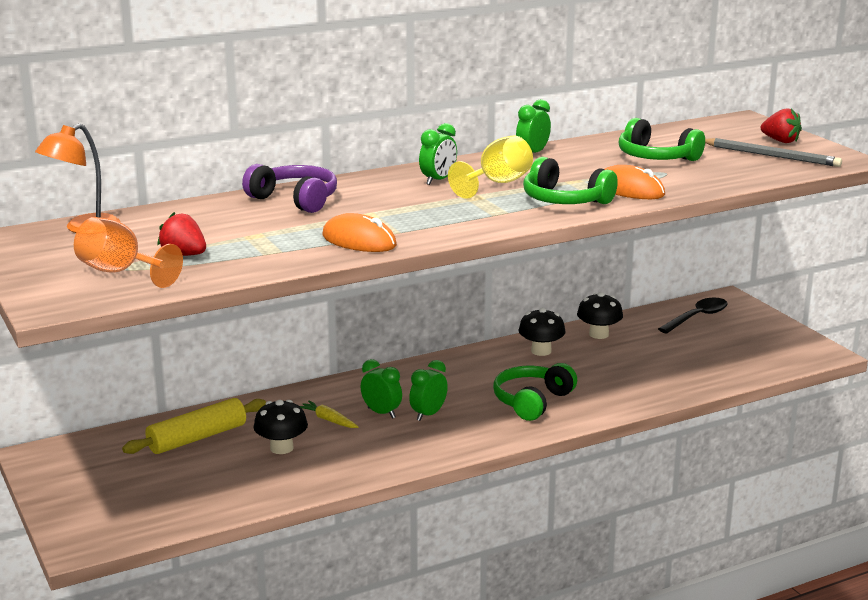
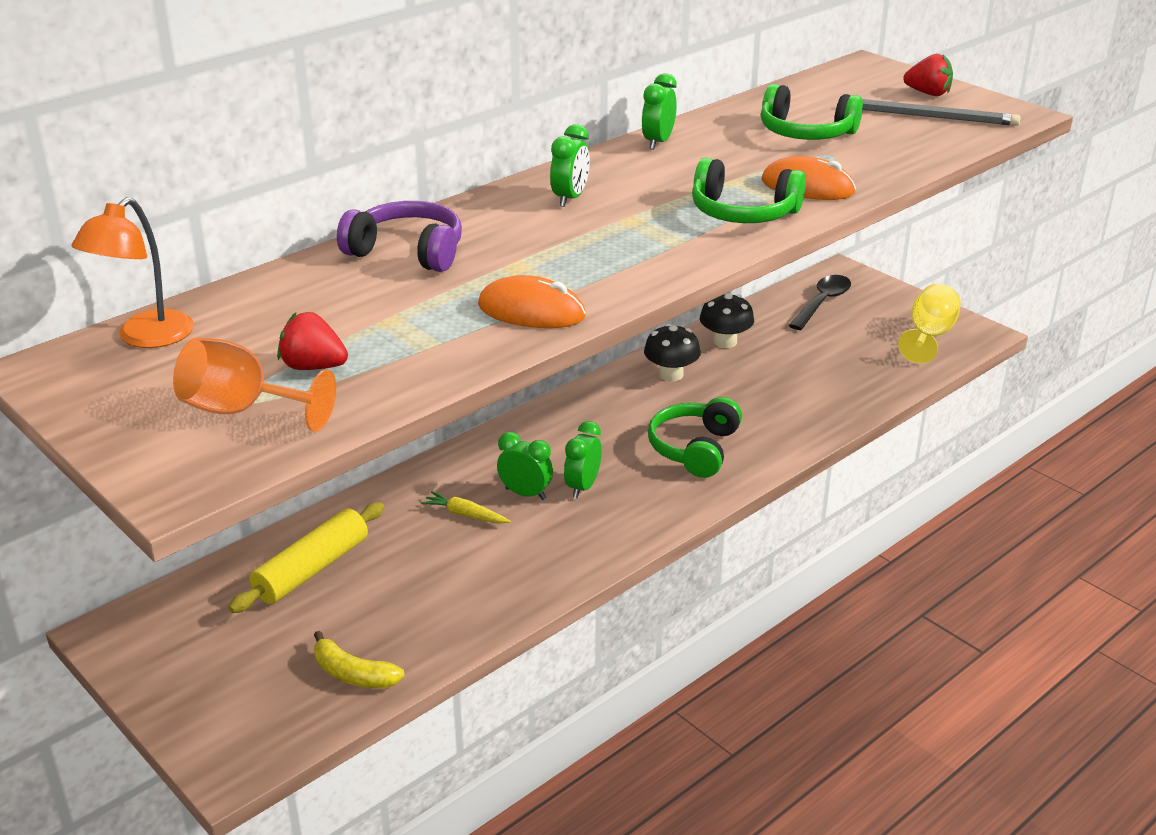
camera: 15 degrees left, 10 degrees up
(193, 504) = (353, 674): none -> yellow banana
(281, 448) = (426, 567): black mushroom -> none
(497, 184) = (646, 196): yellow goblet -> yellow goblet (929, 336)

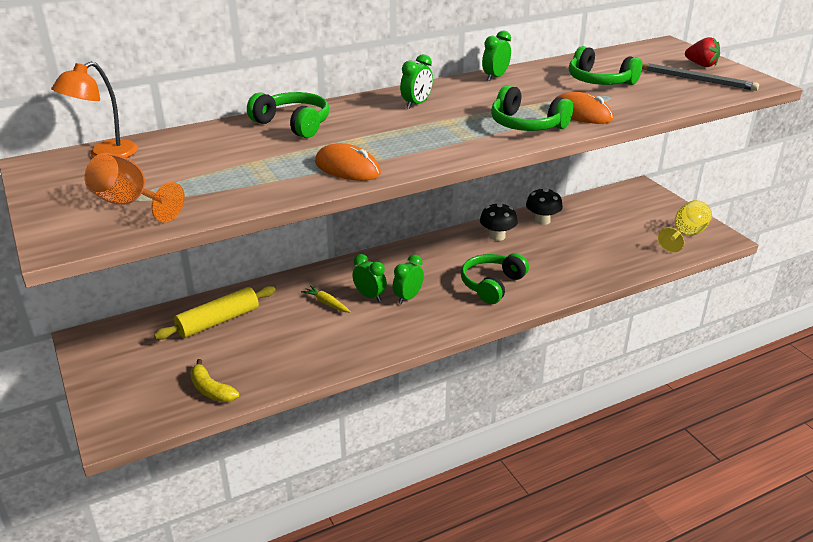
camera: 15 degrees right, 0 degrees up
(313, 367) = (190, 184): red strawberry -> none
(407, 252) = (293, 124): purple headphones -> green headphones
(822, 303) = (619, 204): black spoon -> none

